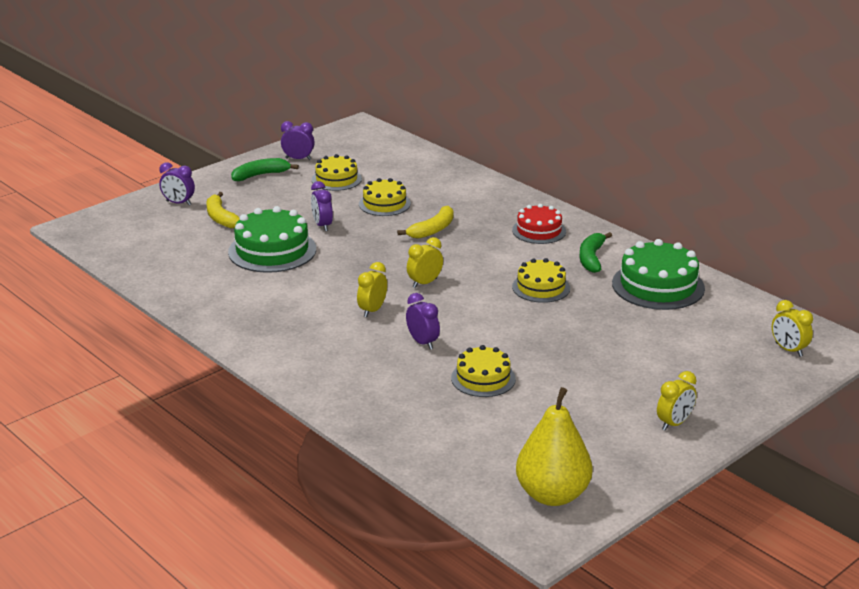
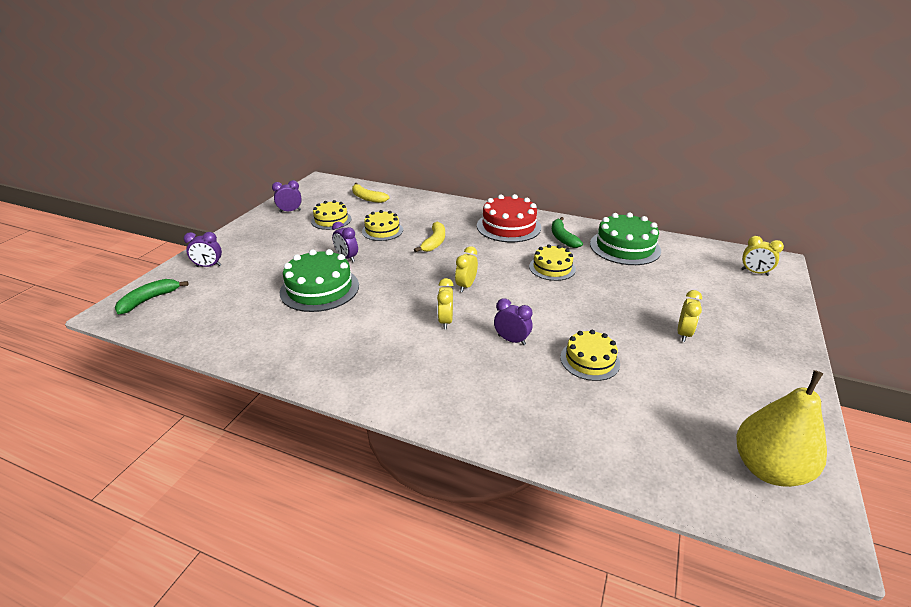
camera: 25 degrees left, 5 degrees up
(221, 218) = (255, 270): yellow banana -> yellow banana (367, 198)
(260, 175) = (267, 229): green banana -> green banana (149, 300)
(539, 231) = (508, 226): red cake -> red cake, size x1.59
(674, 423) = (764, 356): yellow clock -> yellow clock (683, 334)

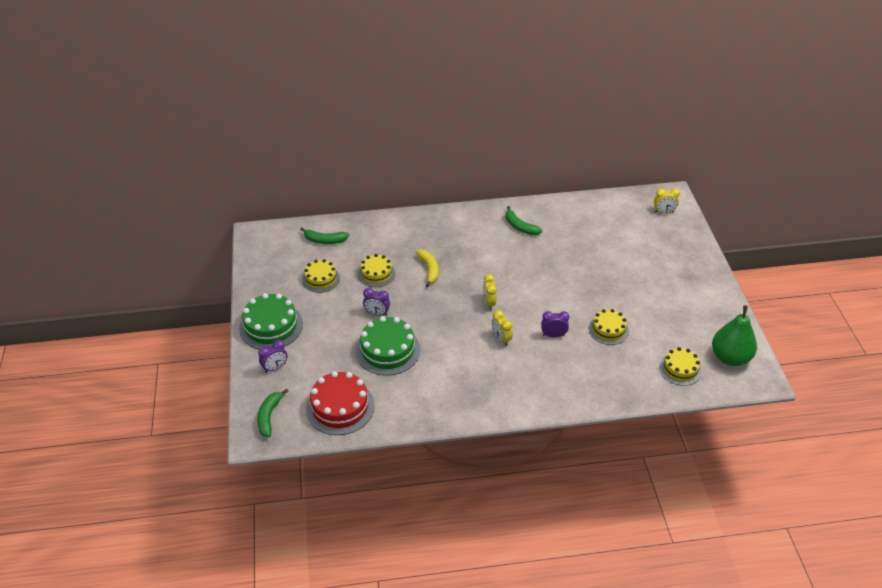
camera: 30 degrees left, 10 degrees up
(290, 211) = (272, 283): purple clock -> none
(367, 198) = (324, 240): yellow banana -> green banana
(508, 226) = (471, 229): red cake -> red cake (340, 407)
(552, 268) = (534, 261): yellow cake -> yellow cake (680, 369)
(625, 247) = (569, 219): green cake -> green cake (271, 326)
(683, 334) = (648, 285): yellow clock -> none
(768, 469) = (730, 357): yellow pear -> green pear

